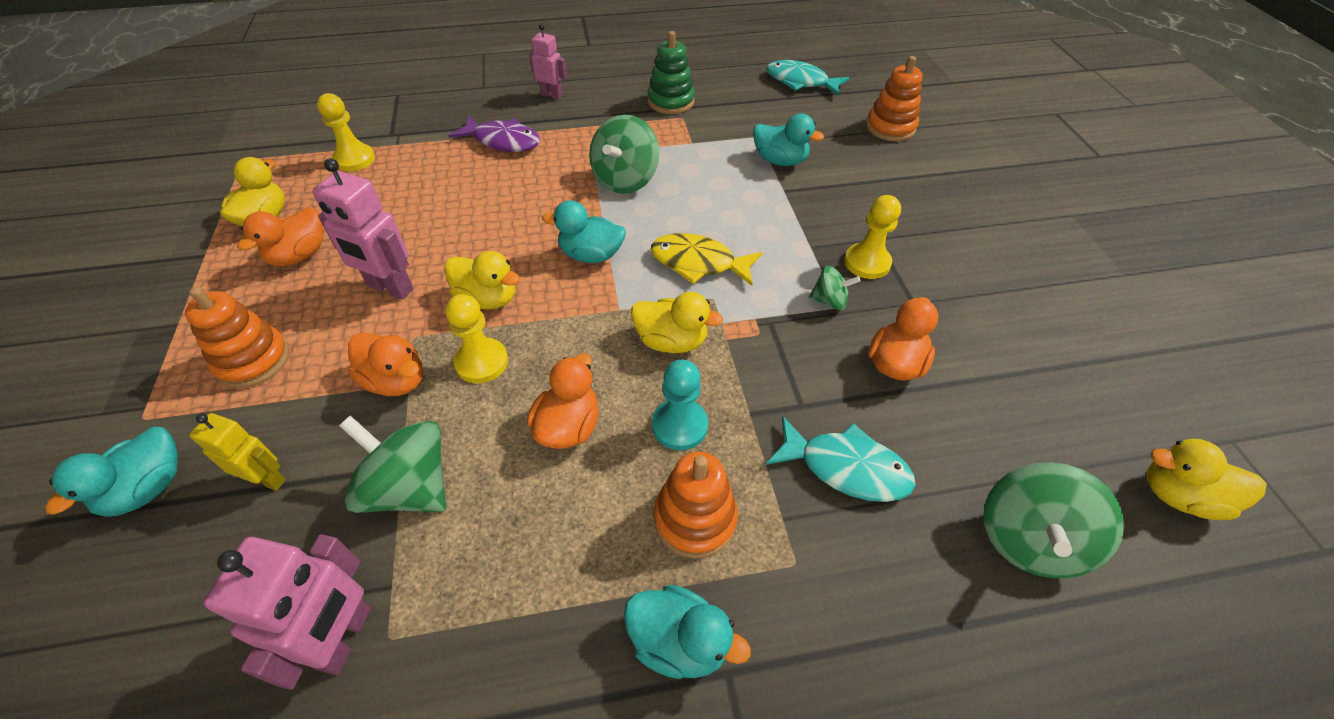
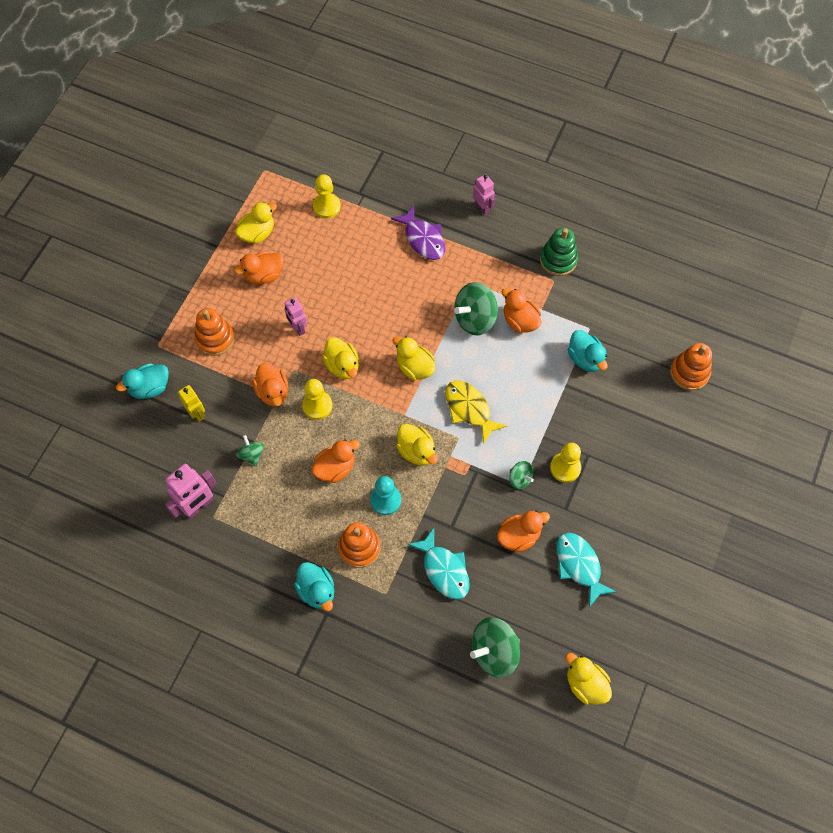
camera: 35 degrees right, 15 degrees up
(390, 288) = (298, 328): pink robot -> pink robot, size x0.63
(410, 487) = (252, 455): green spinning top -> green spinning top, size x0.53
(591, 255) = (415, 367): turquoise duck -> yellow duck
(678, 161) = (520, 321): none -> orange duck
(800, 82) = (668, 291): turquoise fish -> turquoise fish (579, 565)

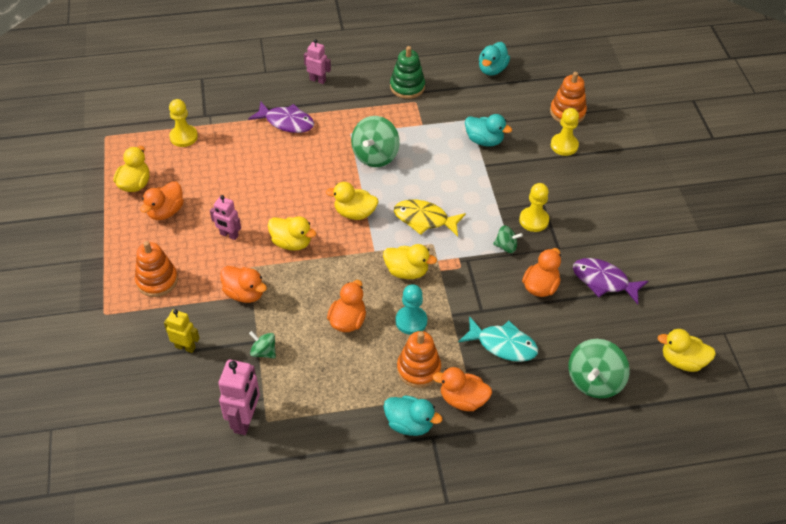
camera: 35 degrees left, 15 degrees down
(150, 388) = (122, 351): turquoise duck -> turquoise duck (492, 69)
(317, 406) = (293, 283): yellow pawn -> yellow pawn (564, 145)
(520, 321) = (412, 140): orange duck -> orange duck (462, 399)
(579, 565) = (604, 281): turquoise fish -> purple fish

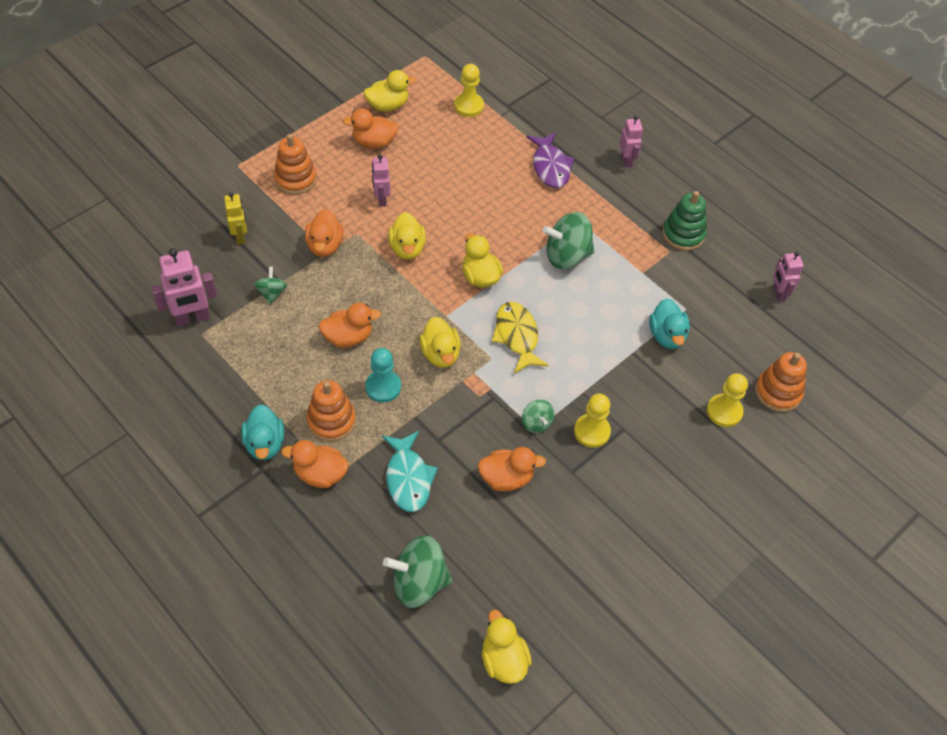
camera: 55 degrees right, 5 degrees up
(462, 399) = (320, 474): orange duck -> orange duck turned 60 degrees counterclockwise
(492, 69) = (778, 293): turquoise duck -> pink robot
(604, 281) = (558, 535): purple fish -> none

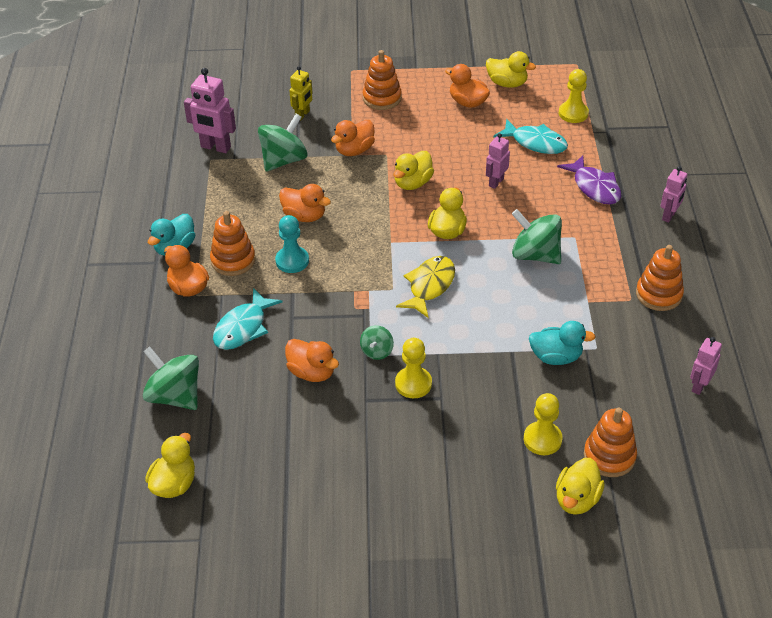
camera: 45 degrees right, 10 degrees down
(272, 293) = (284, 160): green spinning top -> green spinning top, size x1.88
(381, 199) = (430, 142): pink robot -> pink robot (496, 182)
(440, 354) = (357, 264): yellow duck -> yellow duck (576, 499)
(466, 151) = (535, 143): none -> turquoise fish
(550, 167) = (594, 187): purple fish -> purple fish turned 60 degrees counterclockwise
(667, 335) = (556, 357): turquoise duck -> turquoise duck turned 120 degrees counterclockwise
(683, 234) = (658, 294): green stacking toy -> orange stacking toy

